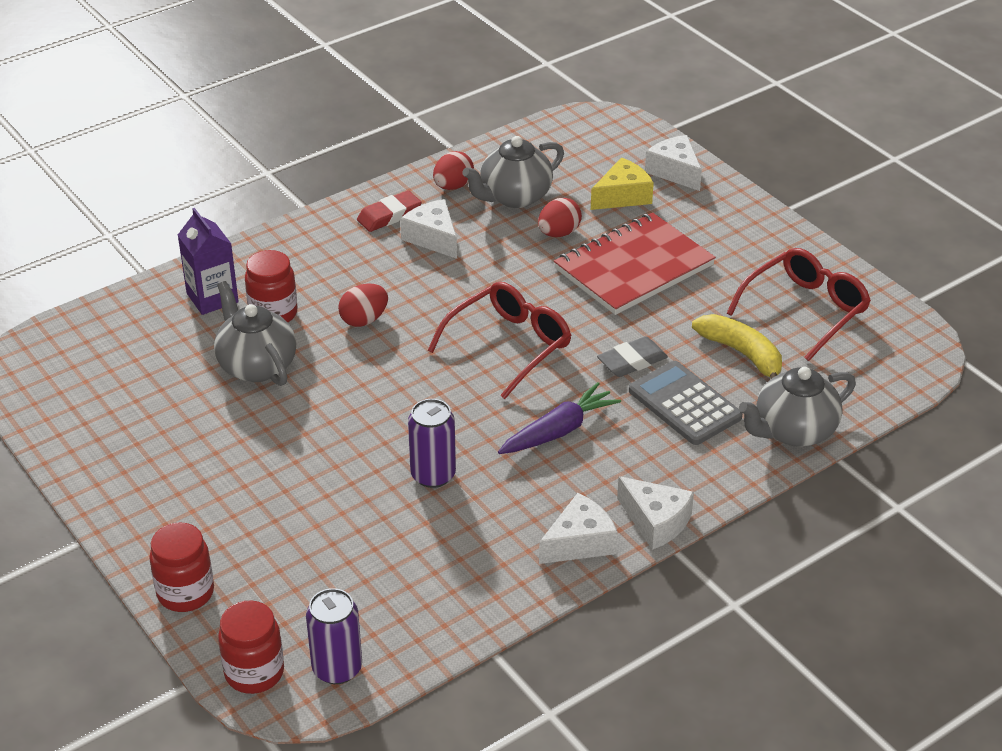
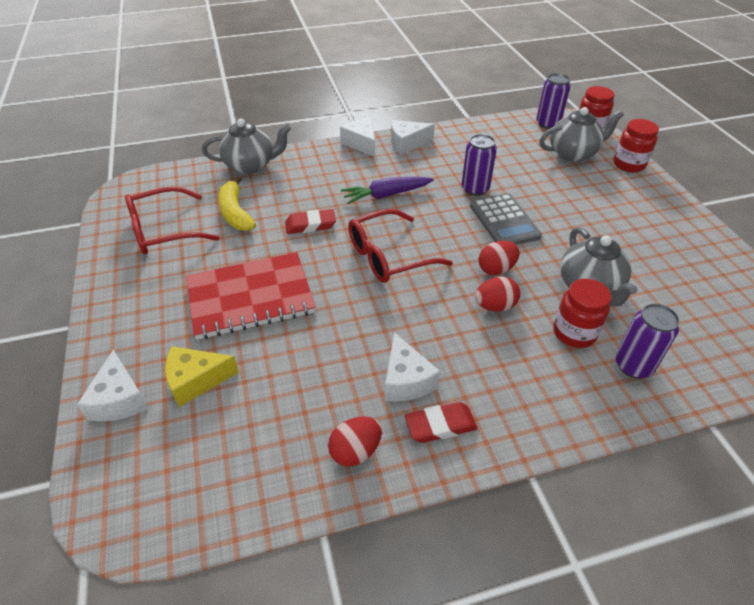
camera: 160 degrees left, 5 degrees up
(212, 298) = (633, 365): purple carton -> purple can
(514, 197) = (300, 413): grey teapot -> grey teapot (573, 153)
(559, 233) = (286, 351): red egg -> red egg (496, 269)
(632, 361) = (310, 225): grey eraser -> red eraser
(684, 404) = (299, 192): grey calculator -> grey calculator (504, 221)

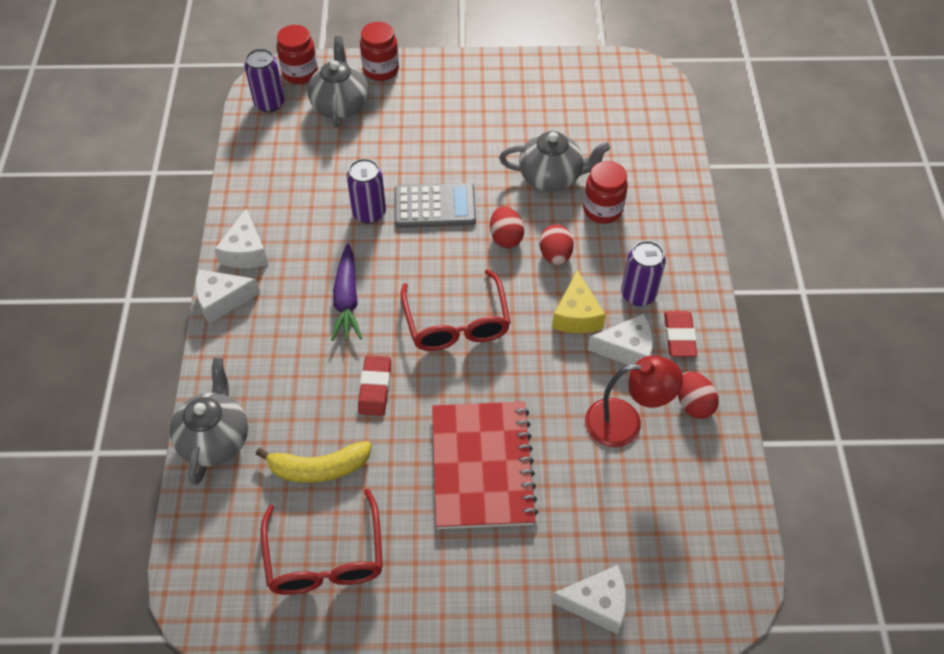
camera: 75 degrees left, 10 degrees up
(196, 380) = (588, 528): yellow cheese -> yellow cheese (576, 315)
(317, 392) = (625, 422): none -> red lamp
(633, 365) = (646, 186): purple can -> purple can (638, 294)

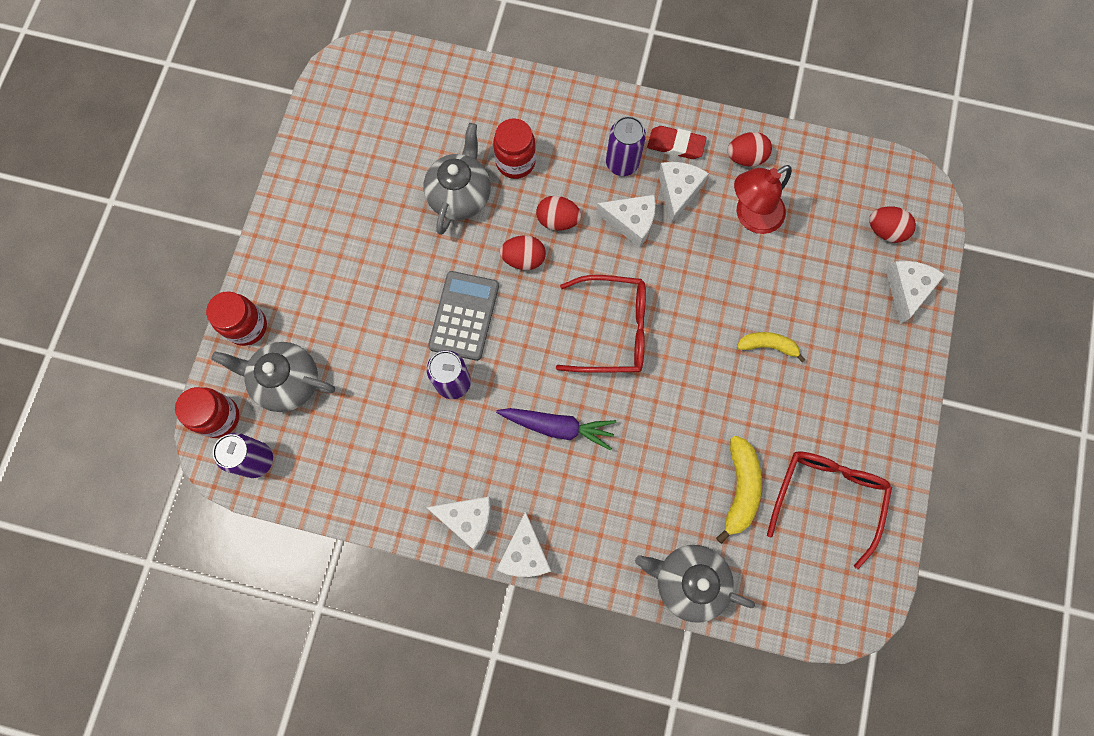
camera: 75 degrees left, 20 degrees up
(325, 556) = (826, 498): red glasses -> red glasses turned 75 degrees counterclockwise
(375, 388) = (666, 421): red eraser -> none
(482, 466) = (768, 346): red notebook -> yellow banana
(576, 315) = (631, 222): yellow cheese -> white cheese
(625, 422) = (751, 217): red lamp -> red lamp turned 135 degrees counterclockwise
(663, 566) = (885, 231): none -> red egg

